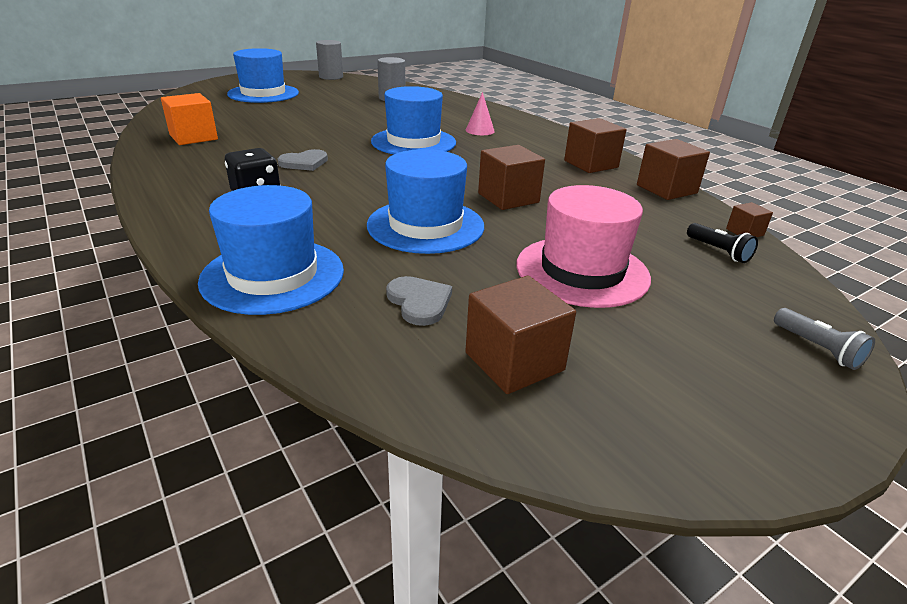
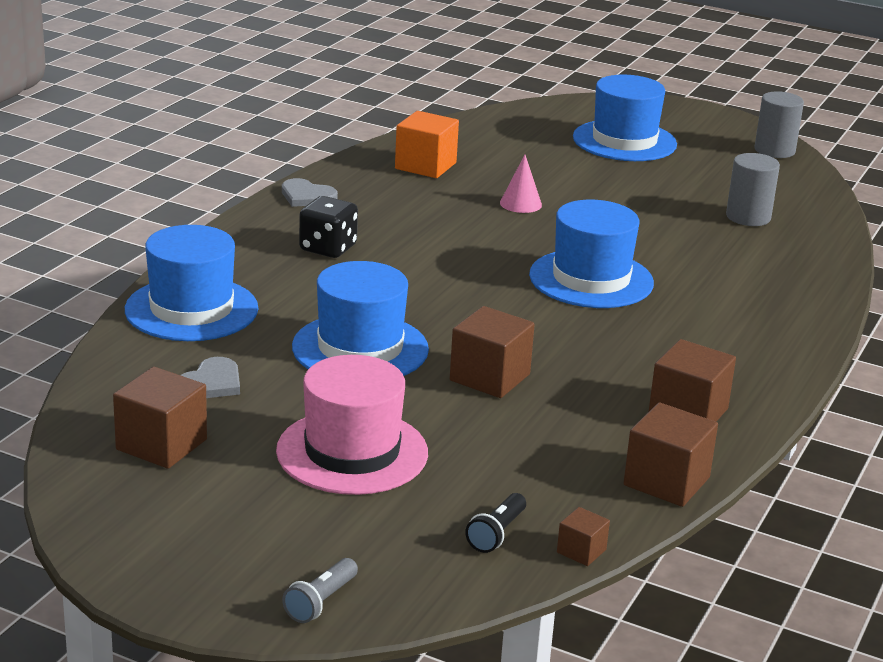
camera: 60 degrees right, 5 degrees down
(304, 163) = (436, 242): grey heart -> grey heart (307, 196)
(480, 130) = (707, 309): pink cone -> pink cone (520, 204)

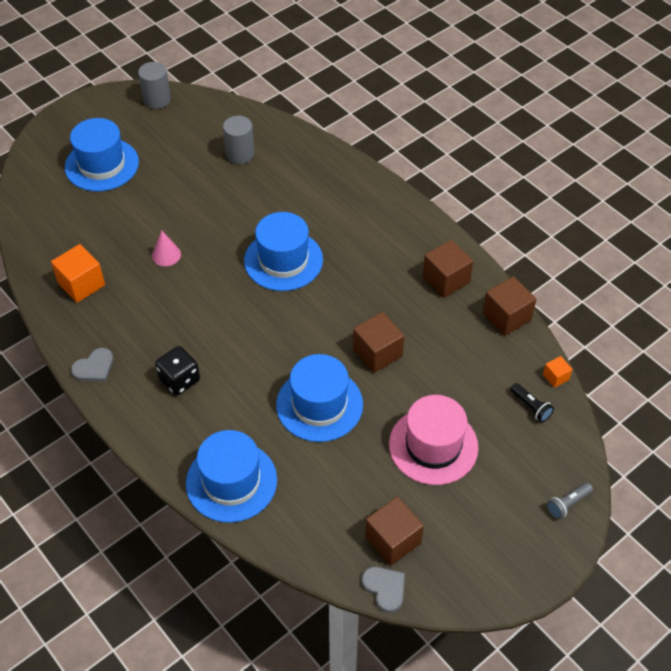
camera: 65 degrees left, 25 degrees up
(211, 383) = (331, 495): grey heart -> grey heart (385, 588)
(321, 602) = (568, 504): grey flashlight -> grey flashlight turned 90 degrees clockwise
(581, 551) = (555, 377): brown cube -> orange cube

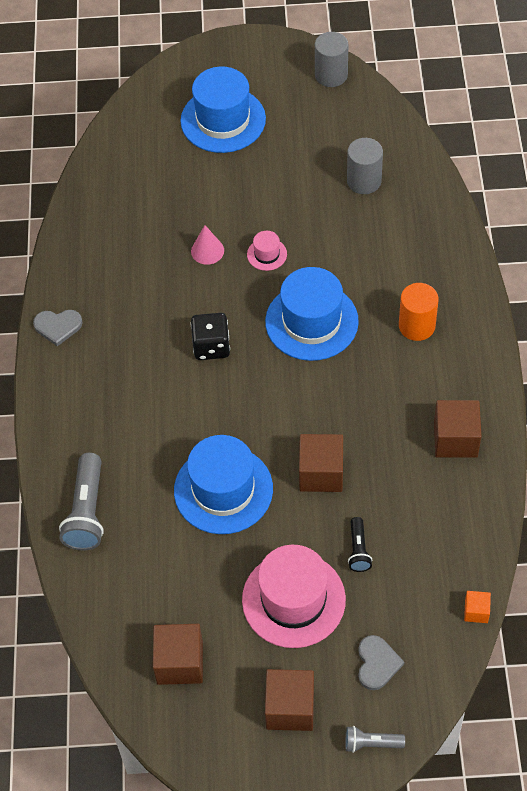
camera: 40 degrees right, 5 degrees up
(81, 284) = (109, 236): orange cube -> none
(179, 380) = (120, 385): black dice -> black dice (211, 346)
(212, 234) = (267, 254): none -> pink hat
(231, 481) = (87, 511): blue hat -> grey flashlight
(357, 224) = (416, 326): none -> orange cylinder
(385, 588) = (135, 701): grey heart -> grey heart (377, 663)
(506, 317) = (483, 517): brown cube -> brown cube (290, 708)
(531, 407) = (423, 625): black flashlight -> black flashlight (358, 550)

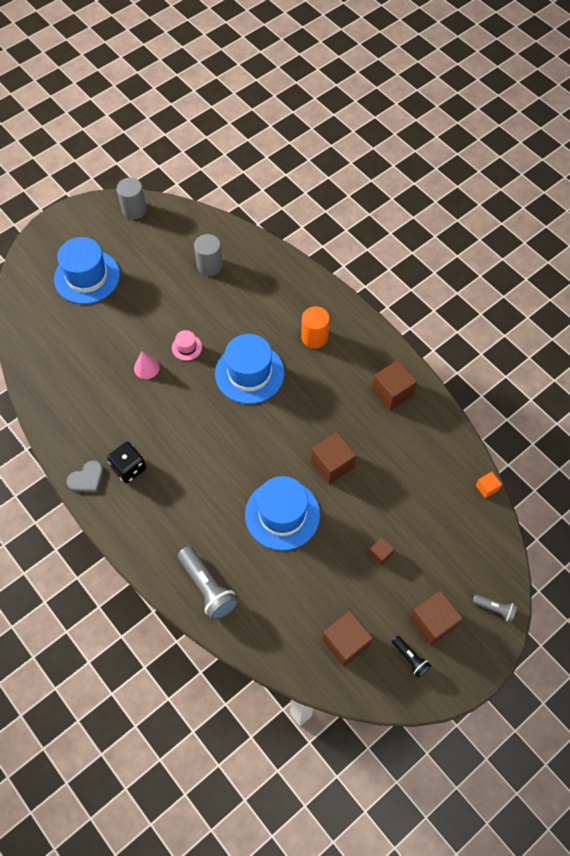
camera: 40 degrees left, 5 degrees up
(211, 346) = (200, 428): black dice -> black dice (129, 468)
(293, 599) = (380, 554): pink hat -> brown cube
(358, 550) = (392, 497): black flashlight -> black flashlight (410, 658)
(371, 743) = (494, 609): grey flashlight -> grey flashlight turned 120 degrees counterclockwise
(377, 663) = (459, 558): grey heart -> none

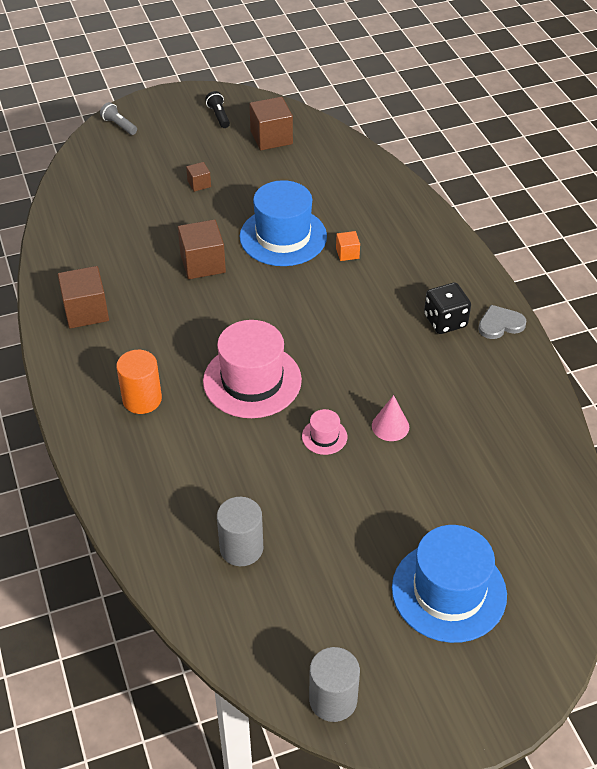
camera: 160 degrees left, 15 degrees down
(207, 588) = (388, 202): grey flashlight -> none
(249, 373) = (252, 380): blue hat -> pink hat
(433, 622) = (182, 131): brown cube -> none
(486, 488) = (52, 203): orange cube -> orange cube (347, 253)

